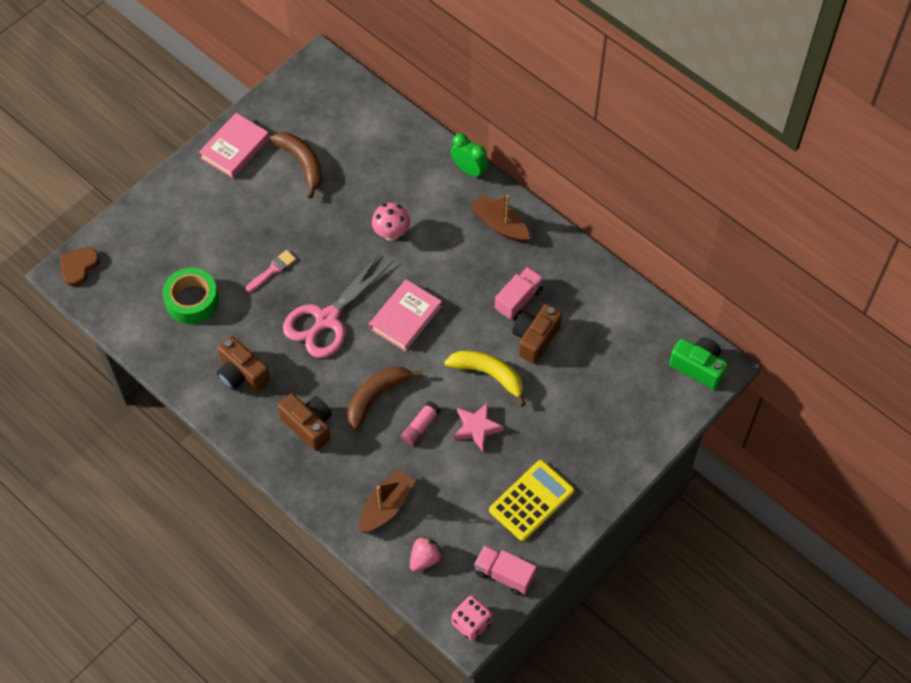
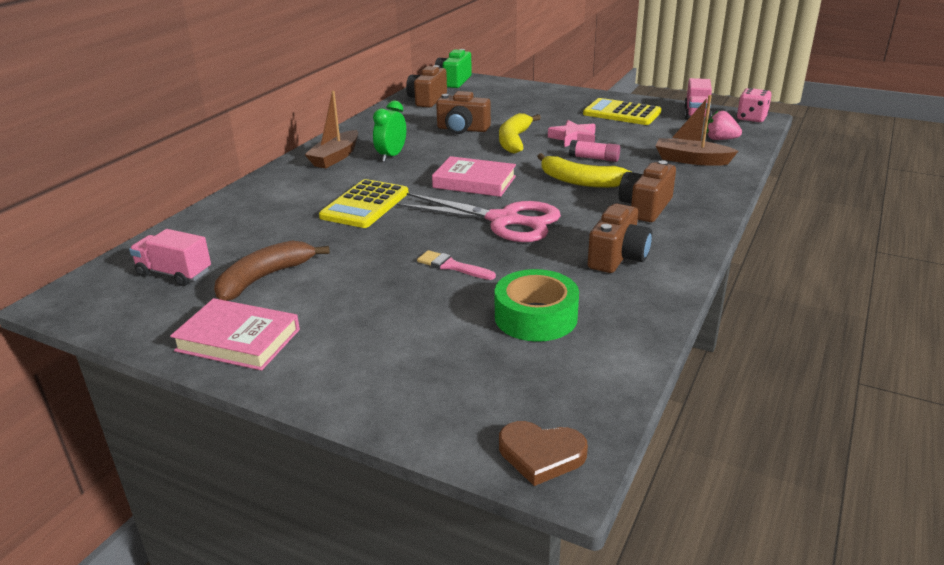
camera: 105 degrees left, 30 degrees down
(376, 397) = (580, 181): brown banana -> yellow banana
(391, 233) = (365, 205): pink mushroom -> yellow calculator
(469, 170) = (264, 179): green clock -> green clock (391, 156)
(518, 300) = (423, 140): pink truck -> pink truck (174, 273)
(638, 327) = (427, 100): none -> brown camera

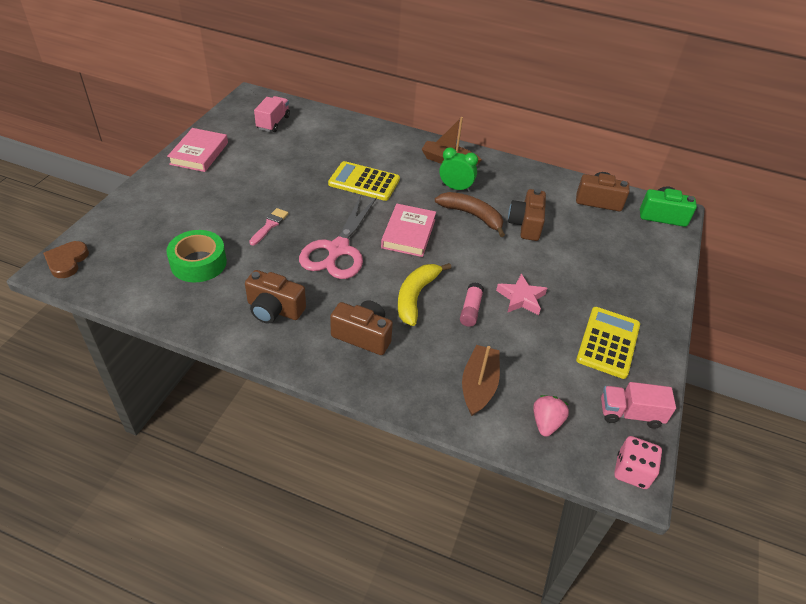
camera: 80 degrees right, 15 degrees up
(264, 278) = (264, 153): brown banana -> brown banana (472, 215)
(514, 140) = (505, 257): yellow banana -> none

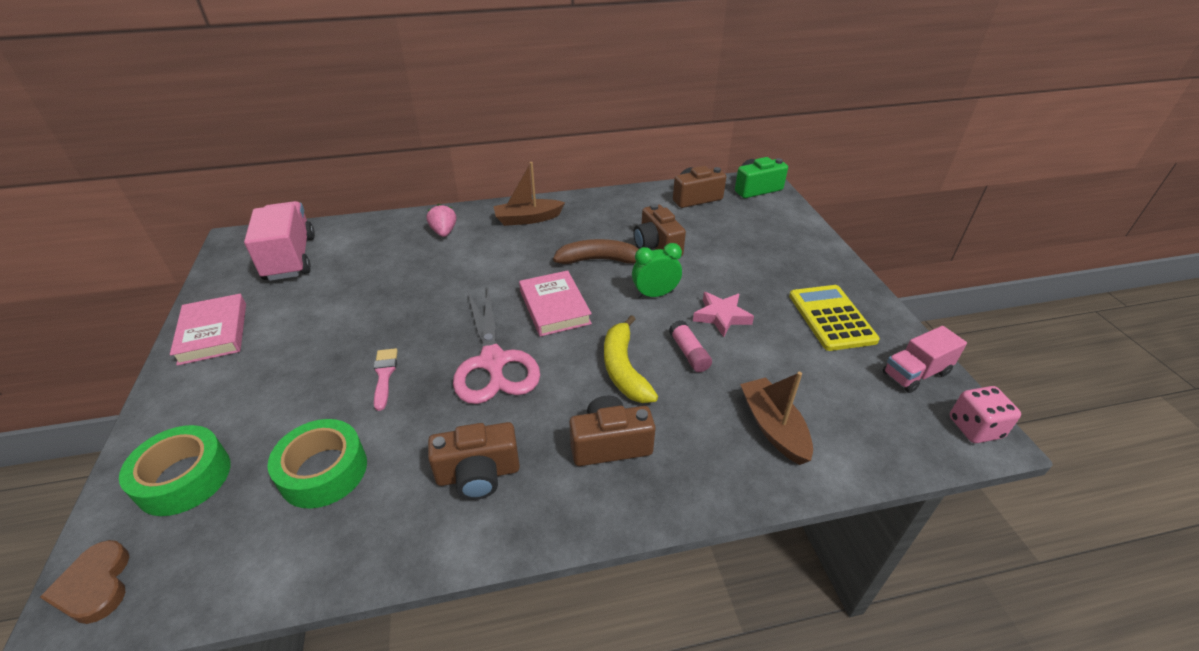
camera: 30 degrees left, 5 degrees down
(133, 230) = (184, 478): none -> green tape
(273, 123) = (290, 258): pink truck -> pink truck, size x1.62
(364, 182) = (457, 276): yellow calculator -> none
(455, 188) = (559, 241): green clock -> green clock (655, 294)
(546, 423) = (866, 427): pink strawberry -> pink strawberry (444, 232)

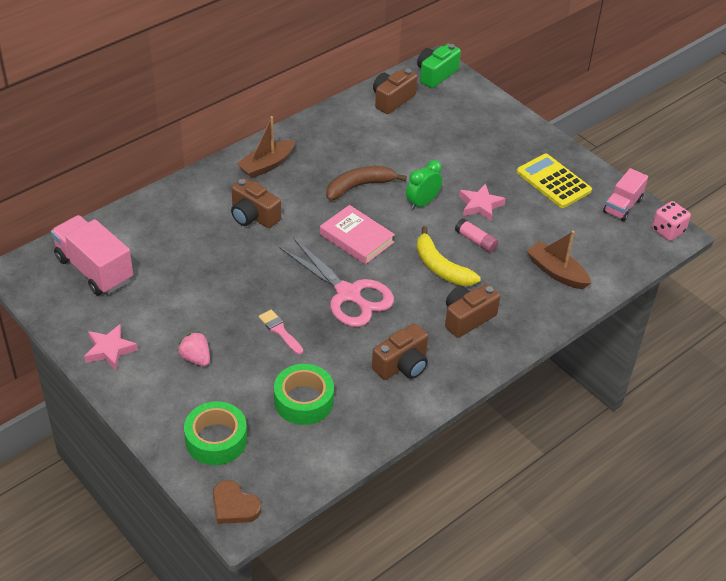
camera: 30 degrees left, 5 degrees up
(213, 333) = (110, 350): pink book -> pink star
(444, 232) = (205, 201): pink strawberry -> pink strawberry (196, 358)
(657, 246) = (394, 159): brown camera -> brown camera (253, 216)

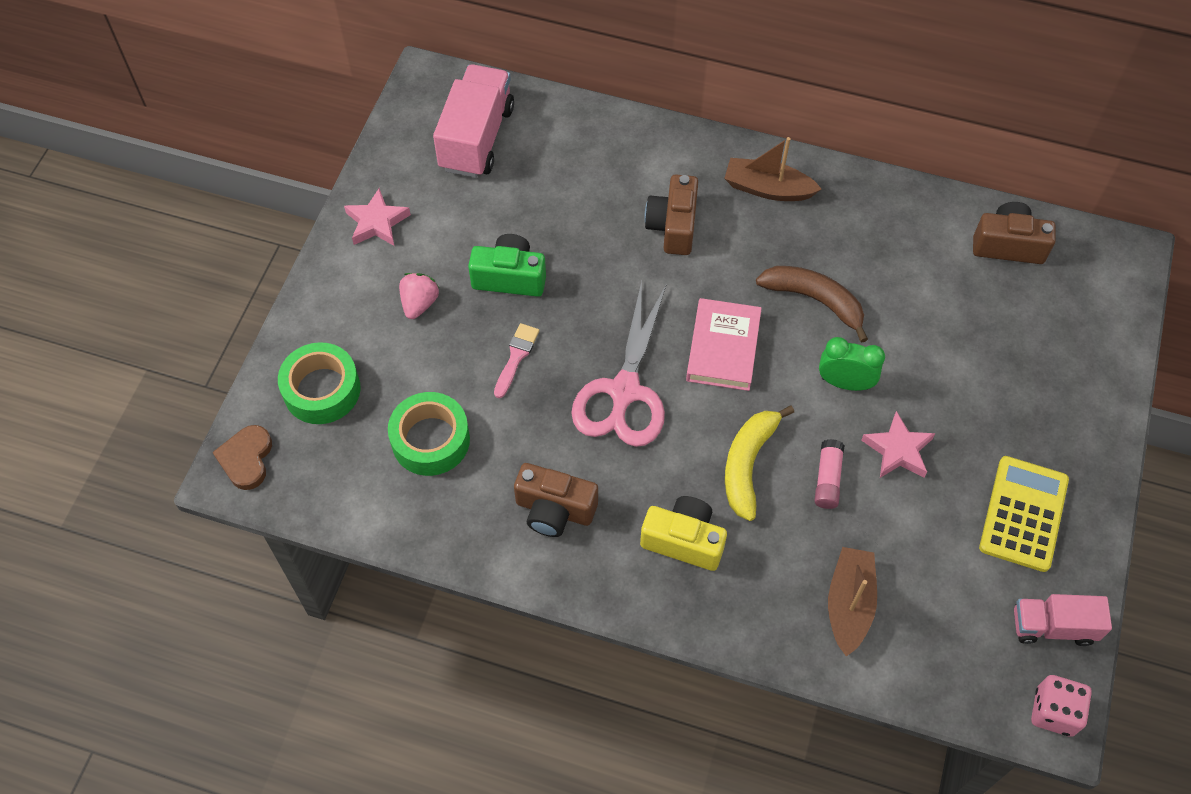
camera: 60 degrees right, 15 degrees up
(436, 74) = (1107, 264): green camera -> green camera (509, 277)
(467, 318) = (684, 540): brown camera -> yellow camera

